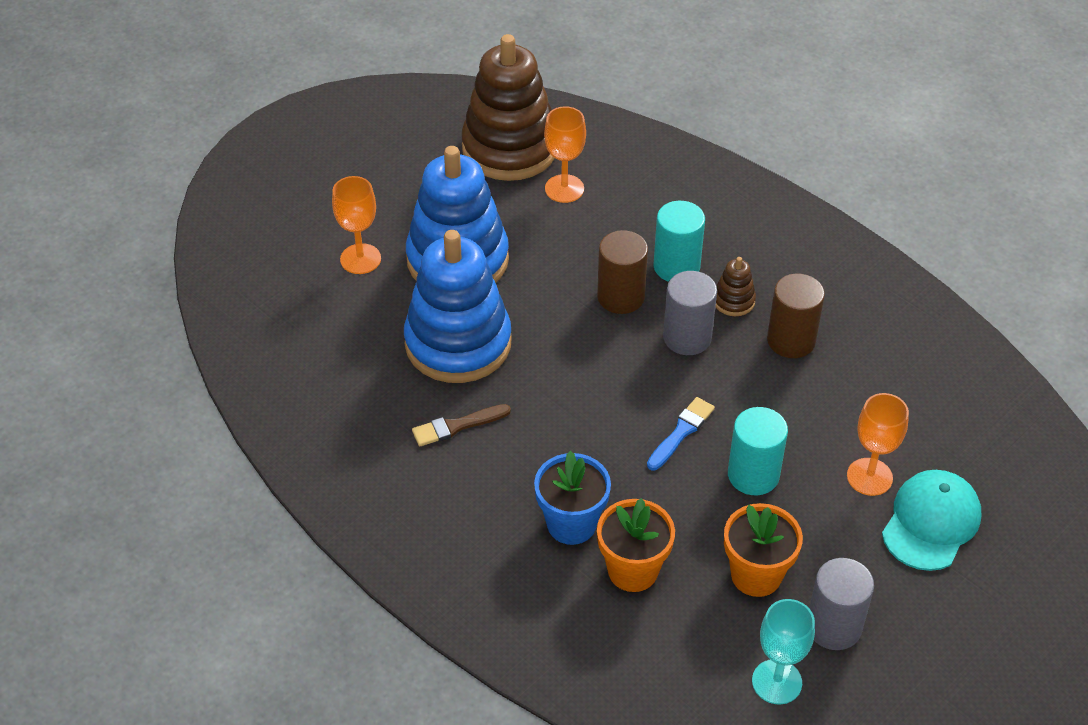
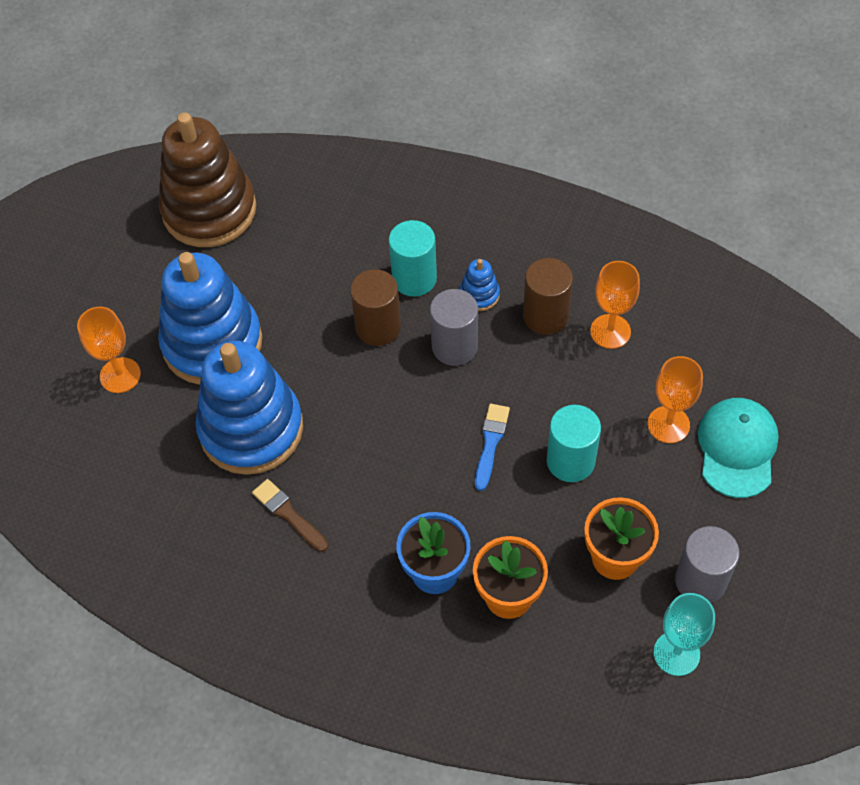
camera: 20 degrees left, 10 degrees up
(457, 426) = (288, 514): brown brush -> brown brush turned 90 degrees clockwise
(564, 189) = (278, 234): orange goblet -> orange goblet (610, 331)
(733, 301) = (479, 295): brown stacking toy -> blue stacking toy

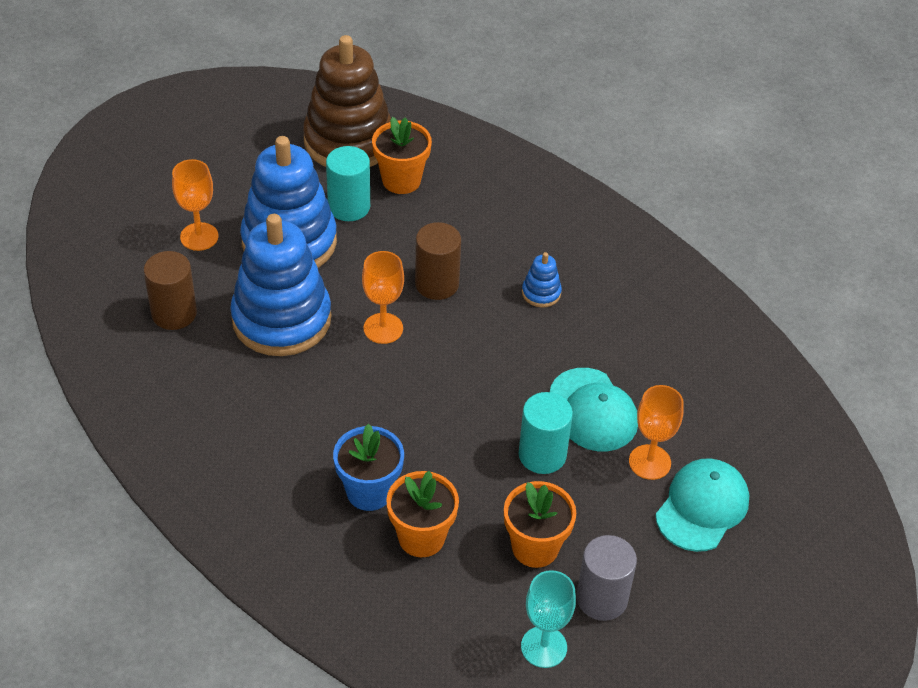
camera: 20 degrees right, 10 degrees down
(284, 231) = (401, 180): none -> orange flower pot
(288, 514) = (272, 396): brown brush -> none
(414, 278) = (491, 258): turquoise cylinder -> turquoise cylinder (349, 207)
(454, 346) = (494, 325): grey cylinder -> none
(491, 443) = (480, 412): blue brush -> none
(545, 316) = (590, 332): brown cylinder -> brown cylinder (174, 313)
(591, 395) = (593, 410): none -> turquoise cap
(610, 331) = (642, 367): orange goblet -> orange goblet (383, 328)

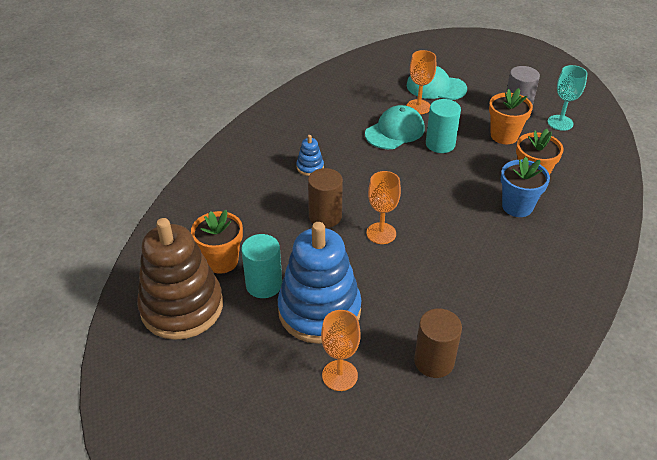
camera: 105 degrees left, 5 degrees down
(281, 319) = (402, 290): blue stacking toy -> none

